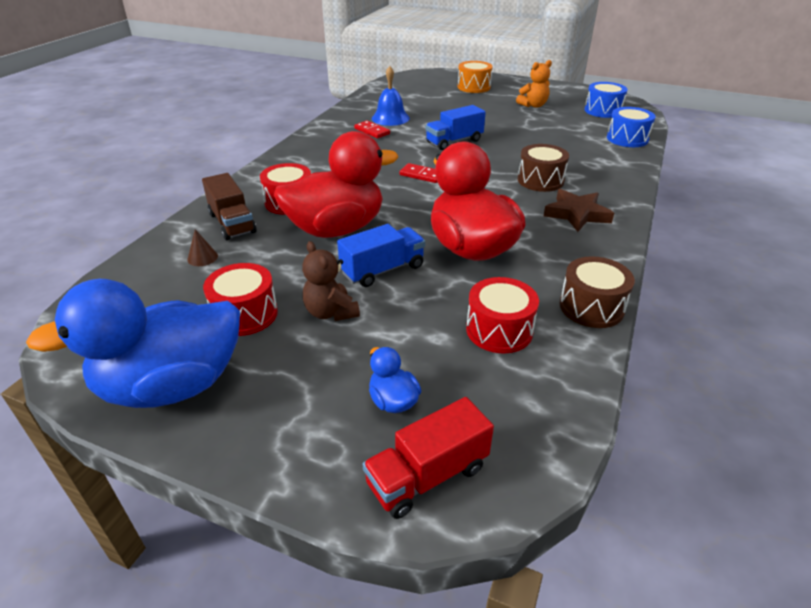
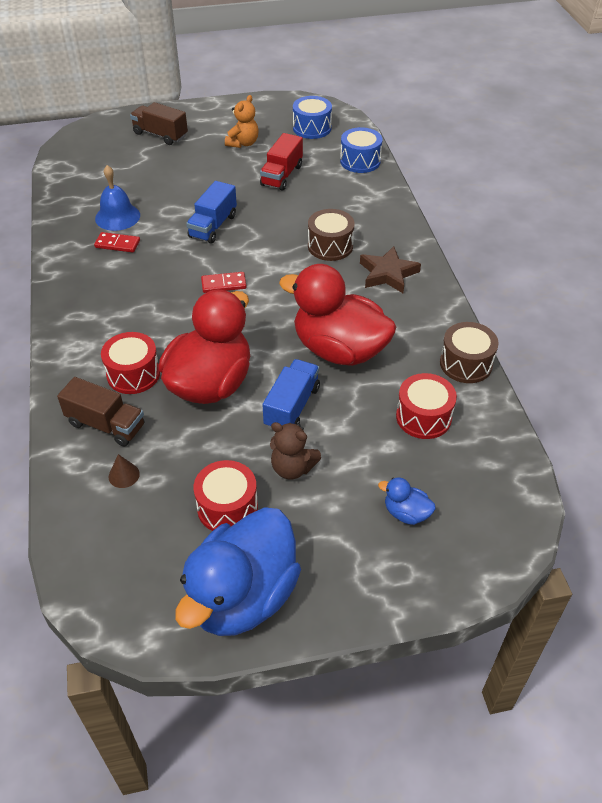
camera: 35 degrees left, 10 degrees up
(427, 475) = (473, 550): red truck -> red truck (282, 175)
(474, 87) = (160, 135): orange drum -> brown truck

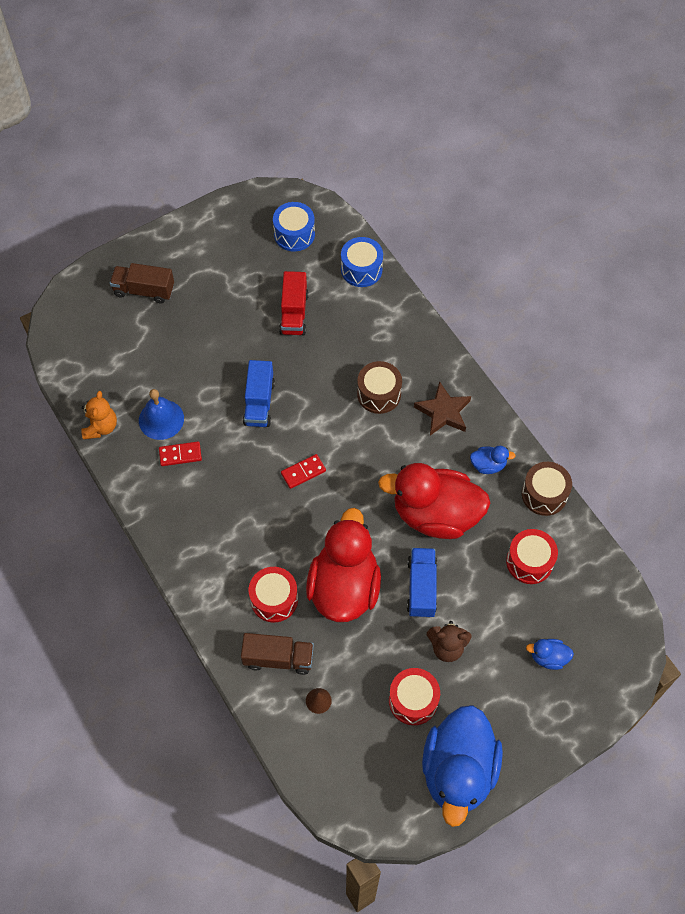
camera: 20 degrees left, 15 degrees up
(243, 143) = (235, 278): orange teddy bear -> orange teddy bear (101, 427)
(415, 325) = (488, 465): none -> blue duck

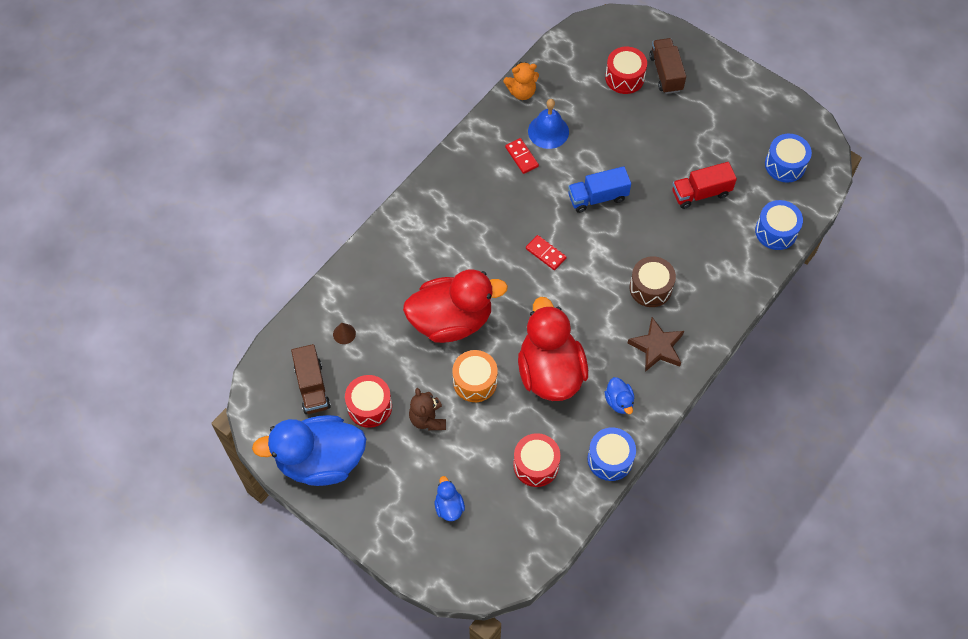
camera: 70 degrees right, 0 degrees up
(274, 599) = (420, 271): red drum -> red drum (624, 77)
(278, 658) = (370, 292): brown truck -> brown truck (312, 387)
(421, 587) = (475, 381): blue truck -> orange drum
(544, 494) = (610, 459): brown drum -> blue drum

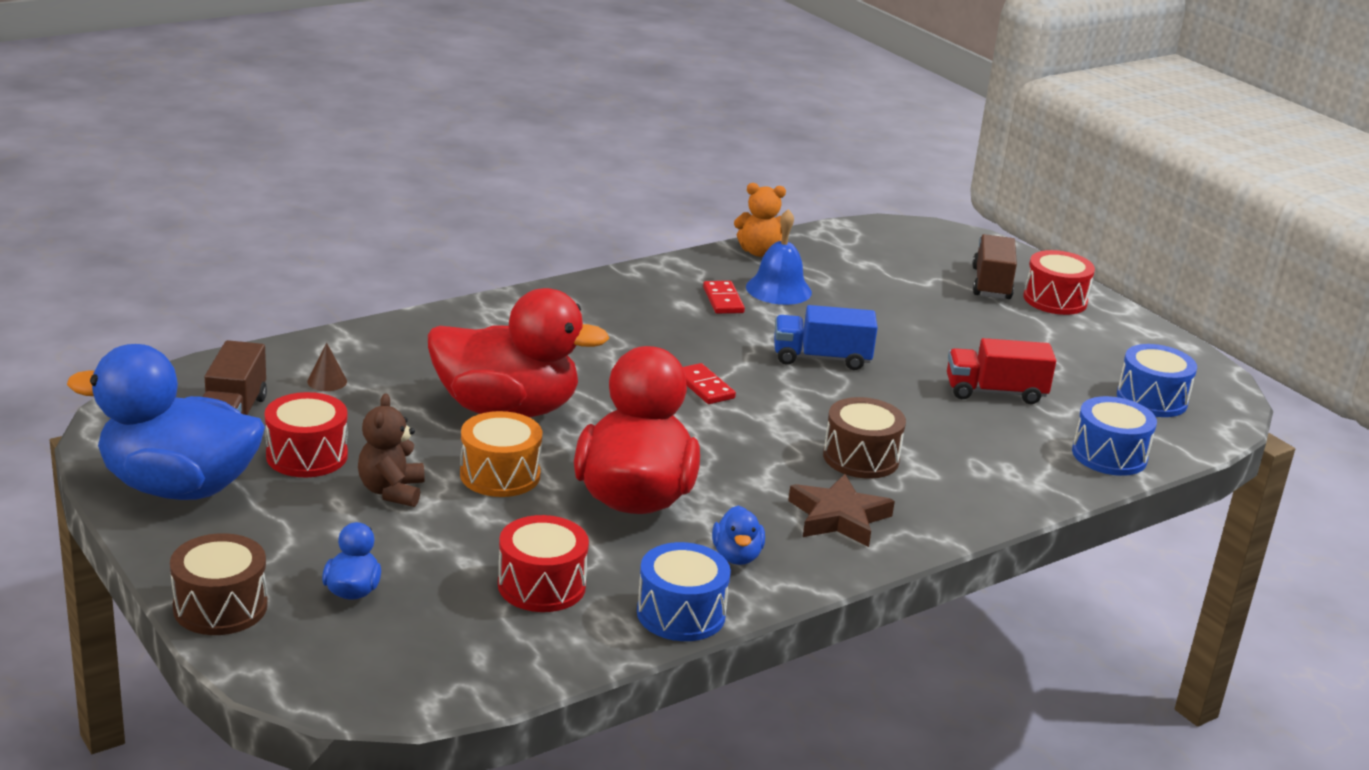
camera: 15 degrees right, 35 degrees down
(394, 545) = (220, 607): none -> brown drum
(624, 77) = (924, 274): red drum -> red drum (1055, 300)

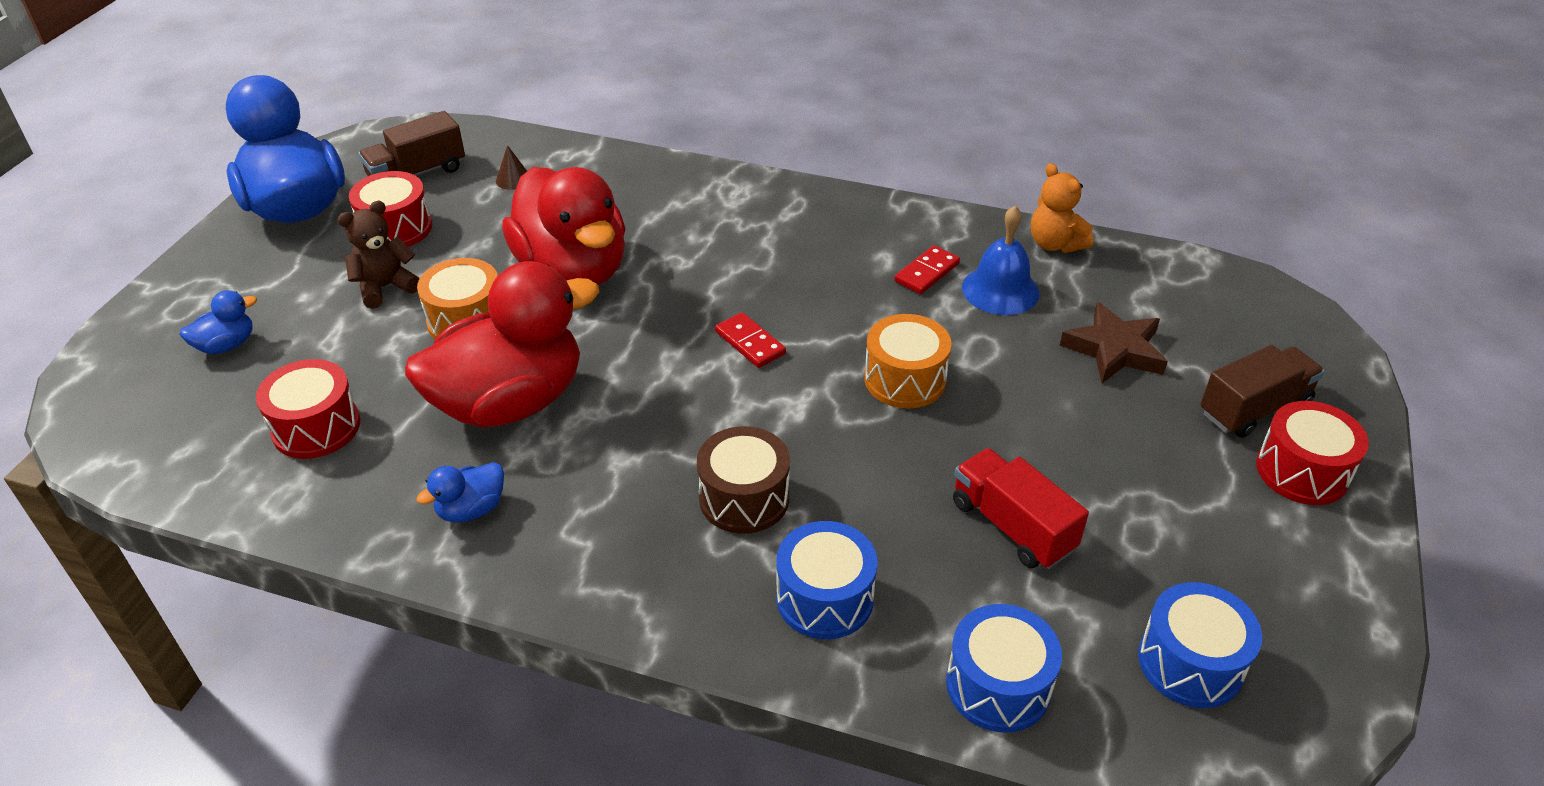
camera: 55 degrees right, 15 degrees up
(220, 607) = (155, 305): brown drum -> none
(681, 614) = (341, 525): blue drum -> blue drum (824, 598)
(704, 387) = (750, 343): red domino -> red domino turned 60 degrees counterclockwise
(821, 358) = (905, 379): blue truck -> orange drum
(838, 517) = (611, 539): brown star -> brown star (1114, 349)

